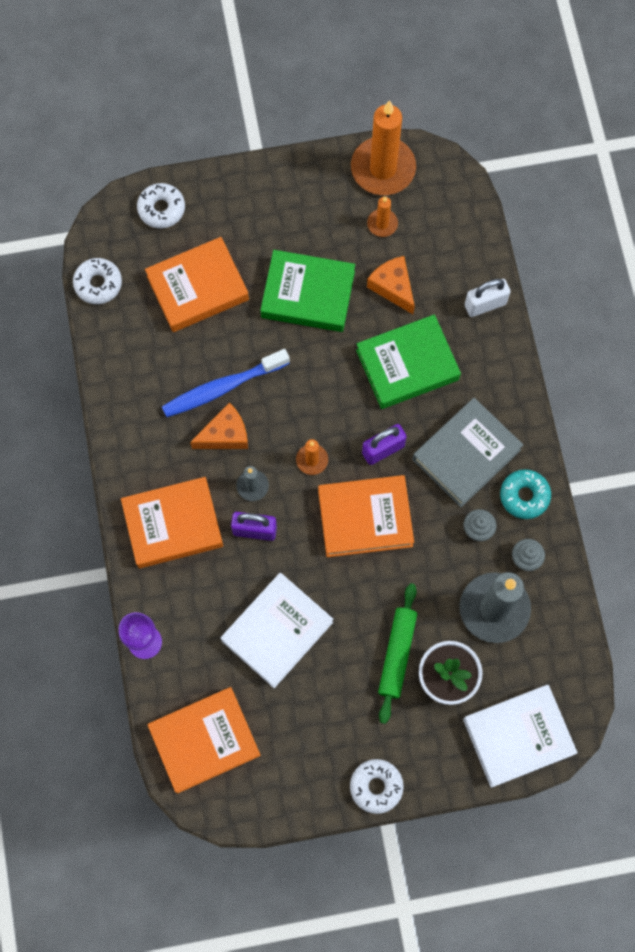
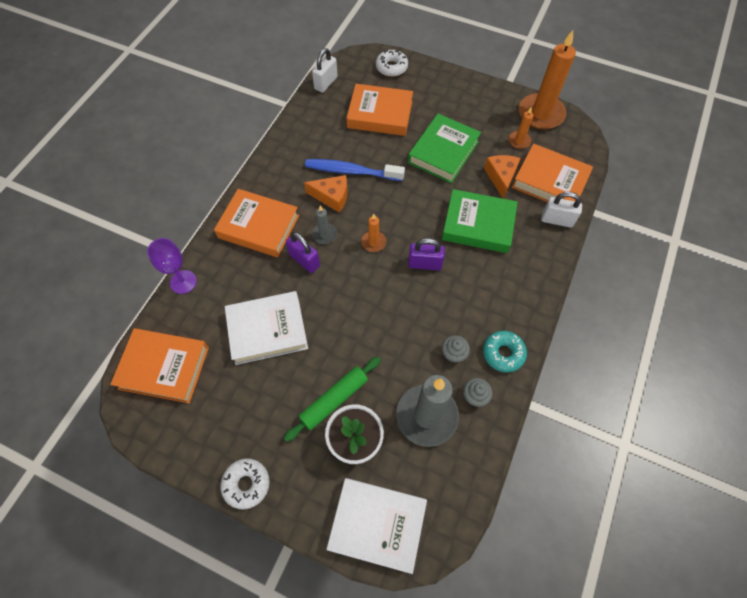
camera: 35 degrees right, 10 degrees down
(98, 284) = (326, 83): white donut -> white padlock
(308, 294) = (443, 152): green book -> green book turned 75 degrees clockwise
(365, 518) = (380, 298): orange book -> orange book (550, 181)
(466, 455) = (479, 301): grey book -> none

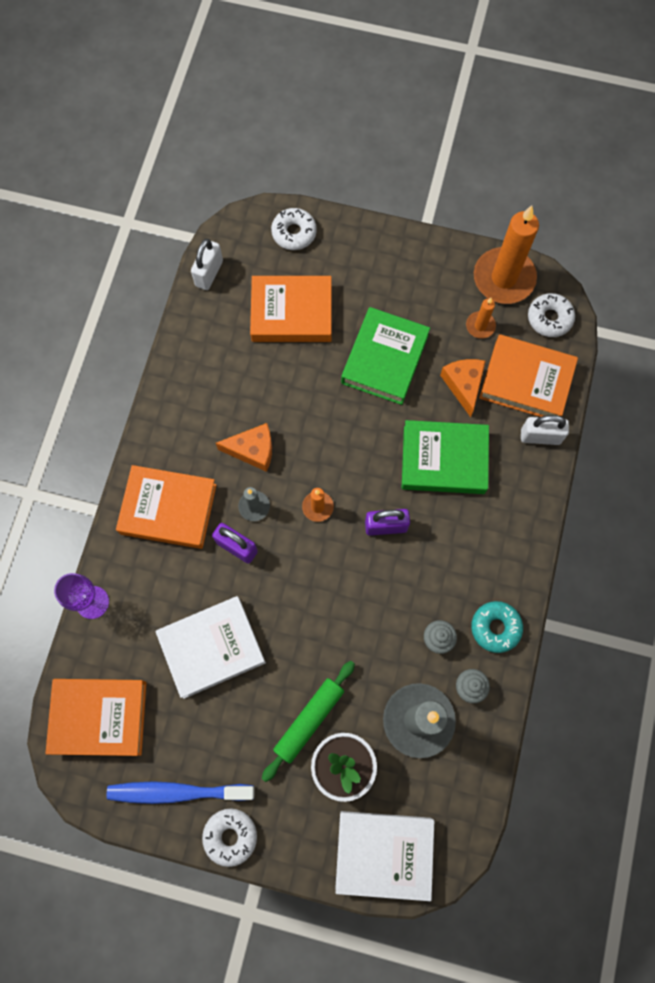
camera: 10 degrees left, 10 degrees up
(351, 171) = (270, 408): blue toothbrush -> blue toothbrush (177, 792)
(572, 143) = (549, 318): none -> white donut

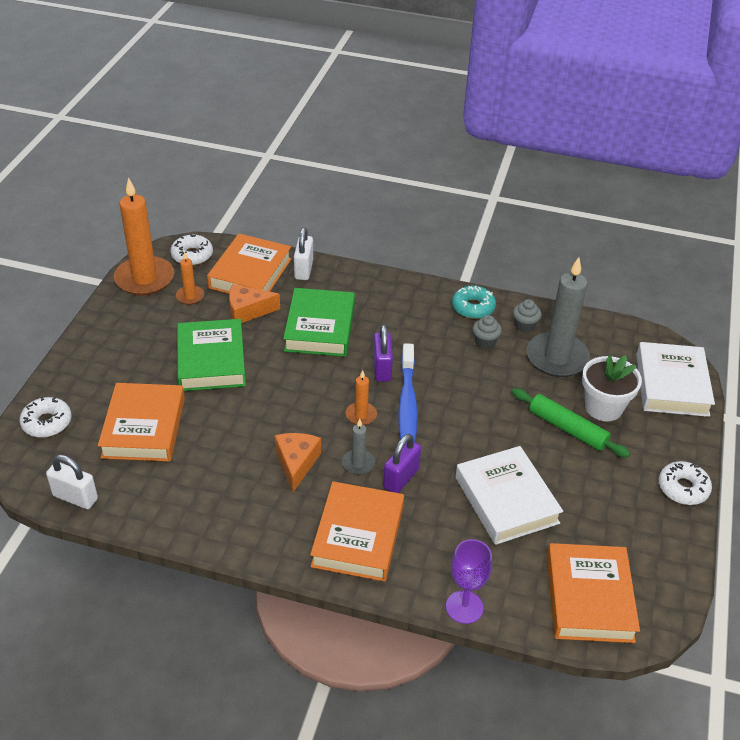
camera: 90 degrees left, 30 degrees down
(177, 792) = (651, 530): blue toothbrush -> blue toothbrush (407, 404)
(385, 359) = (211, 360): green book -> green book turned 60 degrees clockwise

